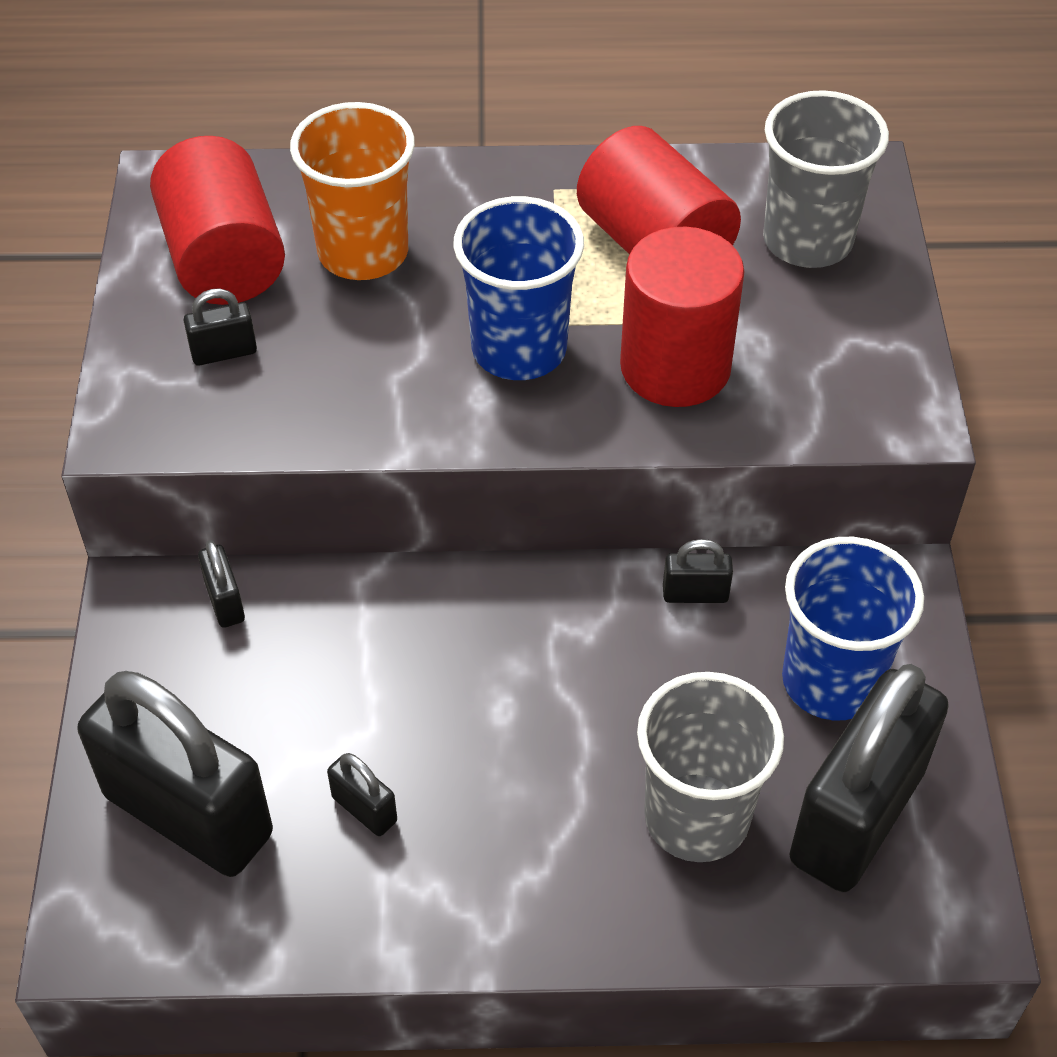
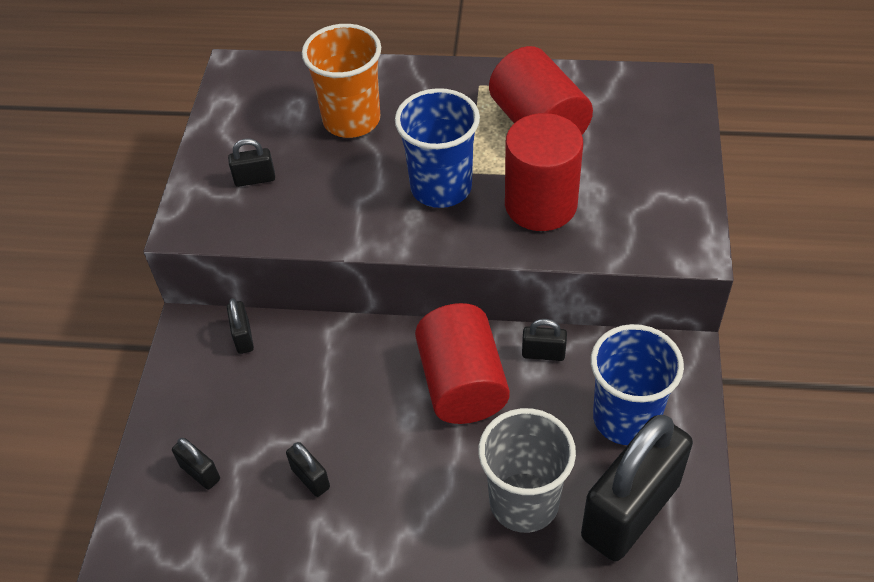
camera: 10 degrees right, 0 degrees up
(188, 815) = (200, 472): black padlock -> black padlock, size x0.40
(224, 259) = (264, 120): red cylinder -> red cylinder (462, 383)
(807, 240) = (640, 126): grey cup -> none

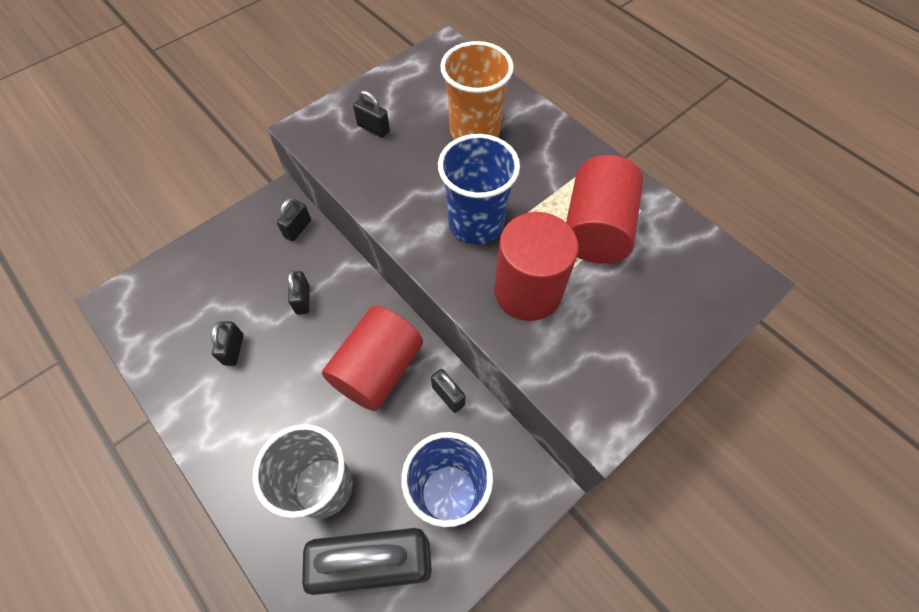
camera: 40 degrees right, 10 degrees up
(200, 472) = (189, 292): black padlock -> black padlock (302, 300)

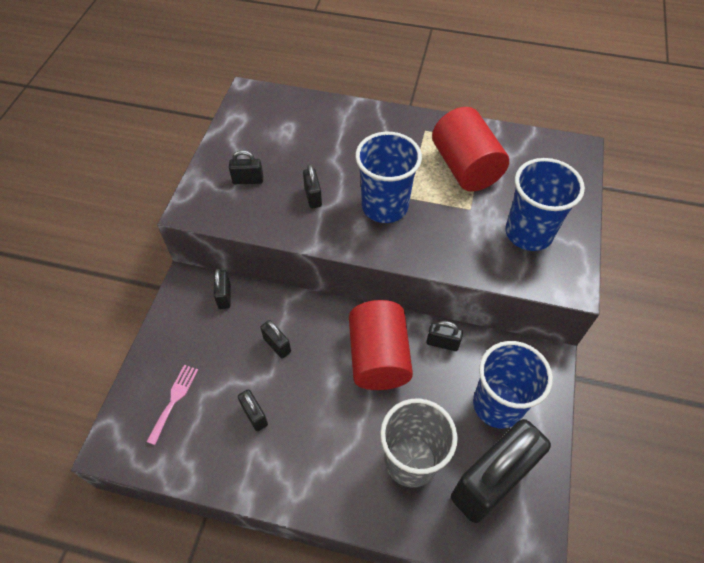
camera: 35 degrees left, 5 degrees down
(187, 293) = (174, 400): none -> pink fork
(417, 176) = (313, 197): none -> black padlock
(474, 131) = (326, 144): orange cup -> none
(527, 291) = (458, 231): red cylinder -> none
(603, 339) = (528, 233): none -> blue cup

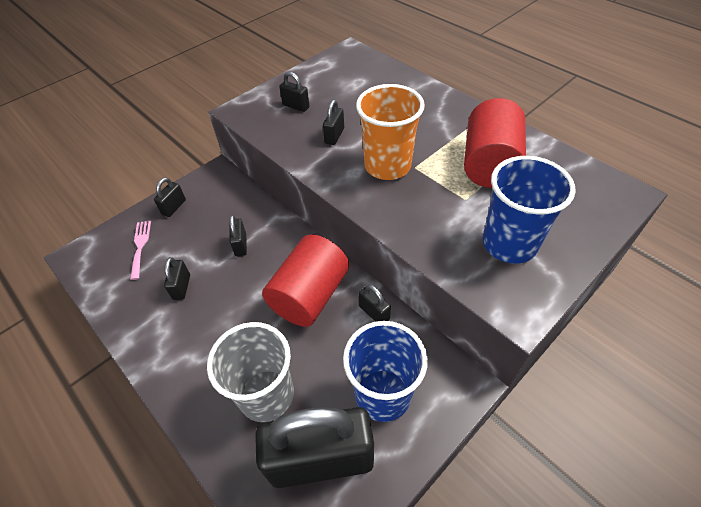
camera: 35 degrees right, 5 degrees down
(174, 400) = (140, 246): pink fork -> pink fork turned 60 degrees counterclockwise
(224, 296) = (234, 192): black padlock -> black padlock (174, 207)
(384, 206) = (387, 166): blue cup -> orange cup

